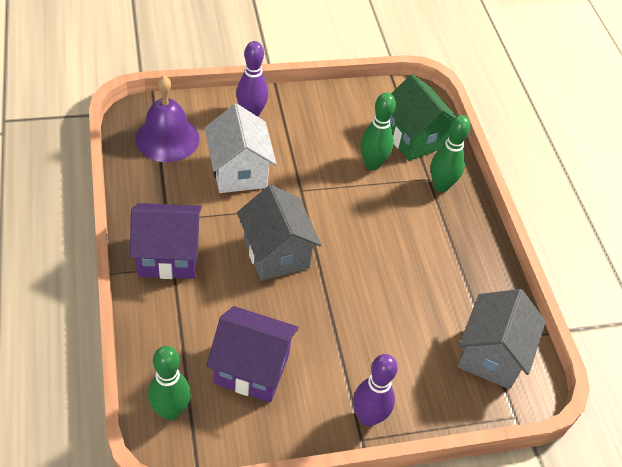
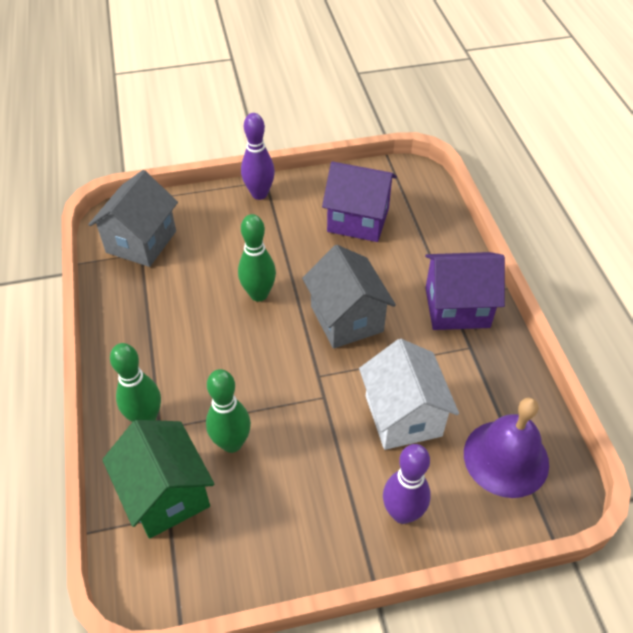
camera: 175 degrees left, 0 degrees up
(170, 411) = (418, 190): green bowling pin -> green bowling pin (259, 294)

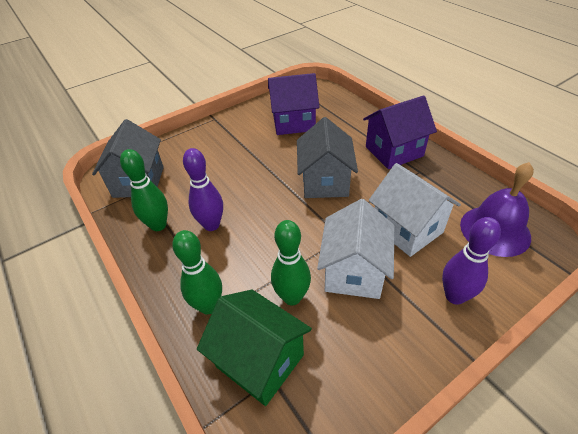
camera: 20 degrees left, 5 degrees down
(259, 194) = (214, 127): purple bowling pin -> purple bowling pin (211, 225)
(259, 294) = (251, 187): green bowling pin -> green bowling pin (158, 225)
(312, 442) = (354, 272): none -> white house
(346, 319) = (325, 182): grey house -> grey house turned 45 degrees clockwise

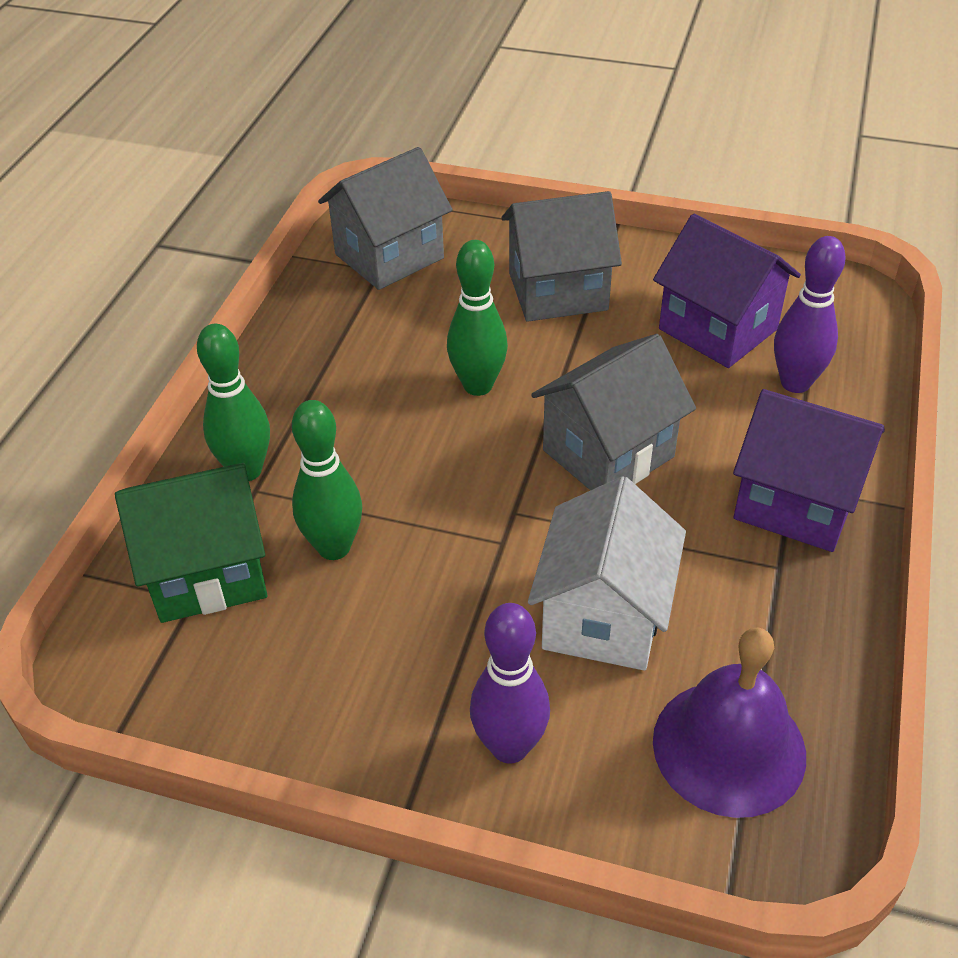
camera: 50 degrees right, 0 degrees up
(158, 225) = (331, 332): green bowling pin -> green bowling pin (478, 386)
(211, 225) = (383, 383): purple bowling pin -> purple bowling pin (795, 383)
(225, 147) = (558, 291): none -> grey house
(260, 361) = (207, 572): green house -> green house turned 75 degrees clockwise
(354, 272) = (444, 593): white house -> none

